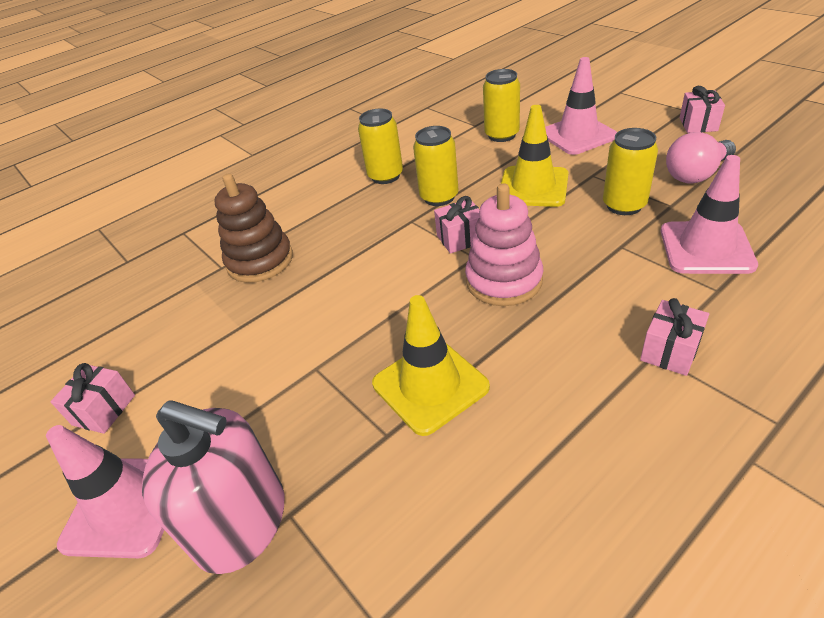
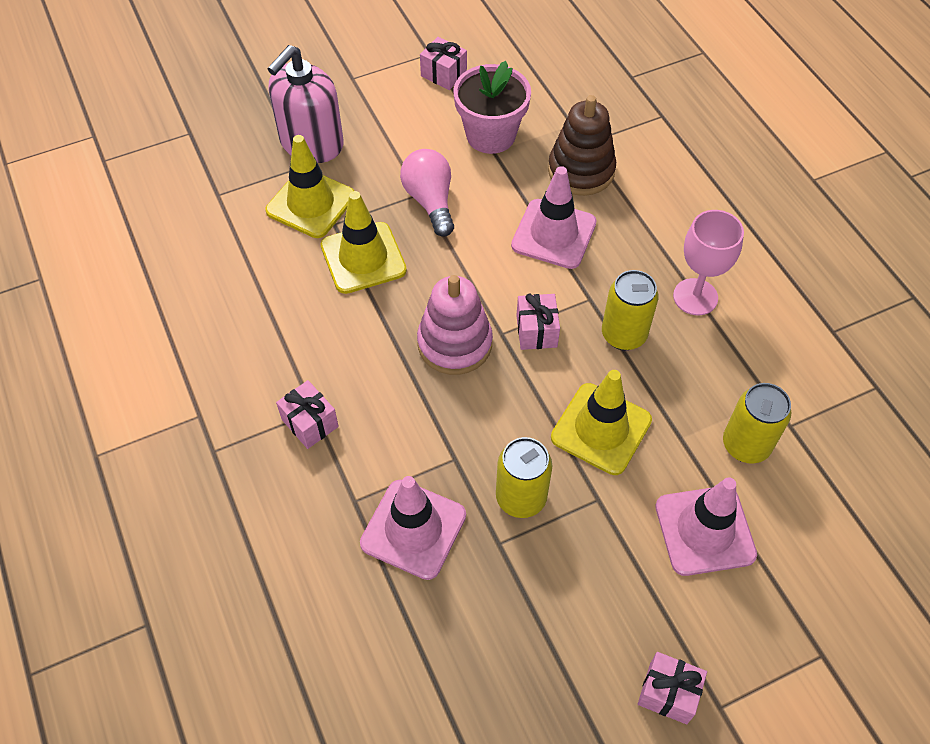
camera: 100 degrees right, 15 degrees up
(126, 506) = (354, 90): pink traffic cone -> pink traffic cone (554, 234)
(214, 335) = (490, 135): none -> pink flower pot
(360, 475) = (311, 203): none -> yellow traffic cone
(385, 176) = (695, 297): yellow can -> pink goblet
(696, 174) = (545, 607): pink light bulb -> pink light bulb (430, 201)

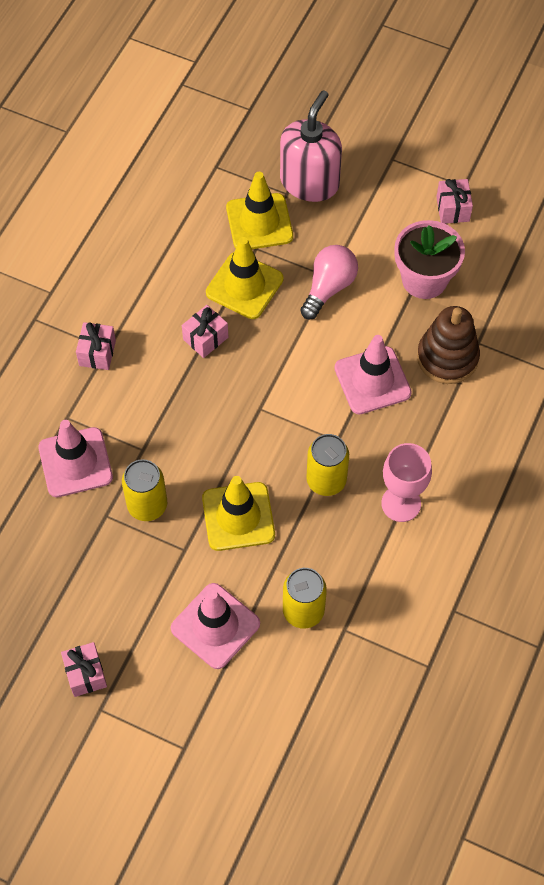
camera: 50 degrees right, 5 degrees up
(311, 143) = (309, 182): pink soap dispenser -> pink soap dispenser turned 120 degrees clockwise
(454, 344) = (226, 387): pink stacking toy -> none
(536, 331) = (280, 427): pink gift -> pink gift (205, 338)

